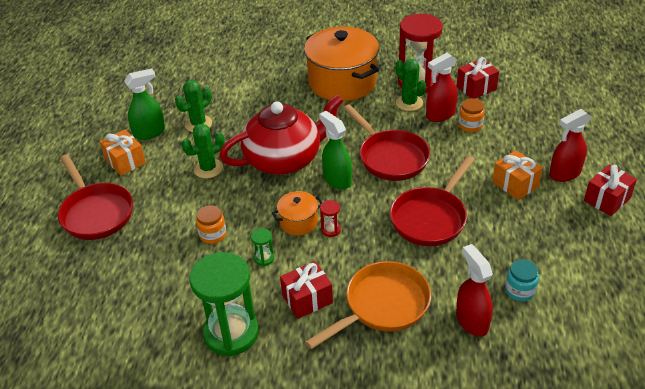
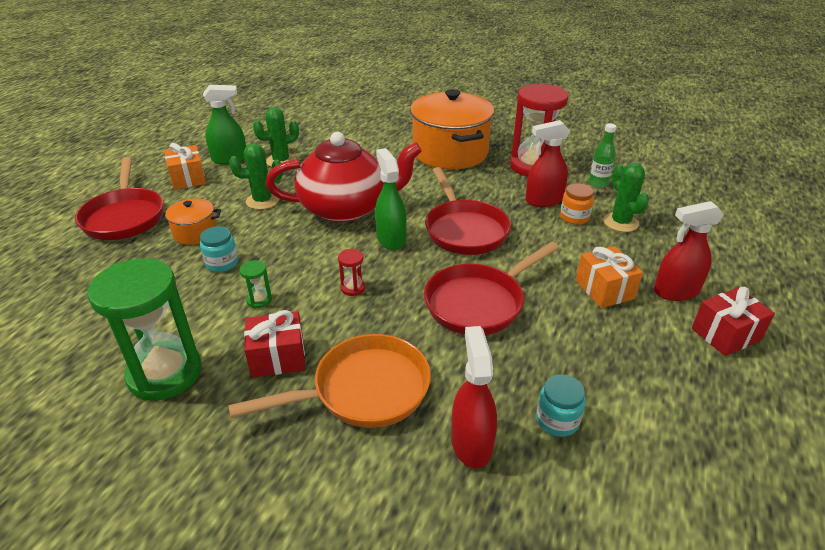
camera: 15 degrees right, 5 degrees down
(213, 235) = (222, 263): orange jar -> turquoise jar
(298, 222) = (322, 272): orange pot -> orange pot (195, 233)
(409, 103) = (513, 183): green cactus -> green cactus (620, 222)
(476, 88) = (598, 183): red gift -> green bottle

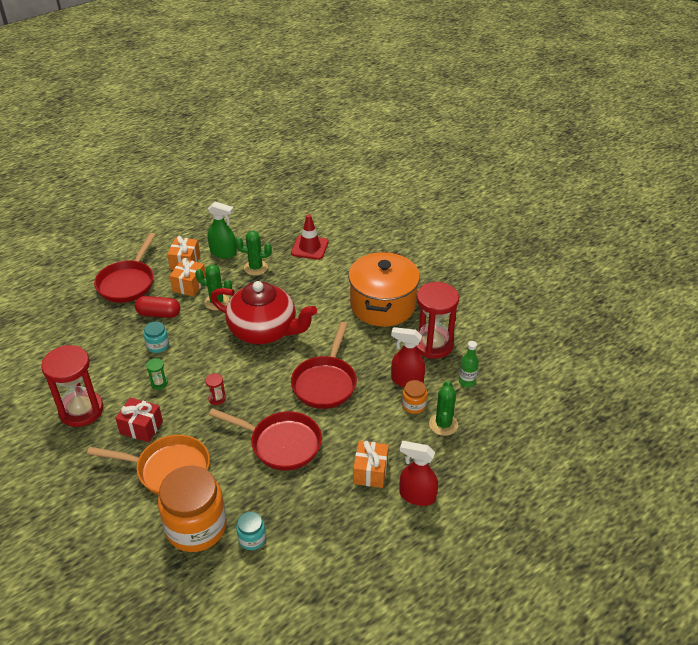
camera: 30 degrees right, 5 degrees up
(165, 373) = (81, 410): green hourglass -> red hourglass
(195, 233) = (159, 314): orange pot -> red capsule
(212, 196) = (189, 285): none -> orange gift
(326, 131) = (309, 247): none -> red traffic cone
(391, 239) = (271, 370): green spray bottle -> none
(471, 443) = (196, 527): red spray bottle -> orange jar
(479, 303) = (281, 444): red pan -> red pan turned 150 degrees counterclockwise
(725, 334) = (413, 540): red gift -> none

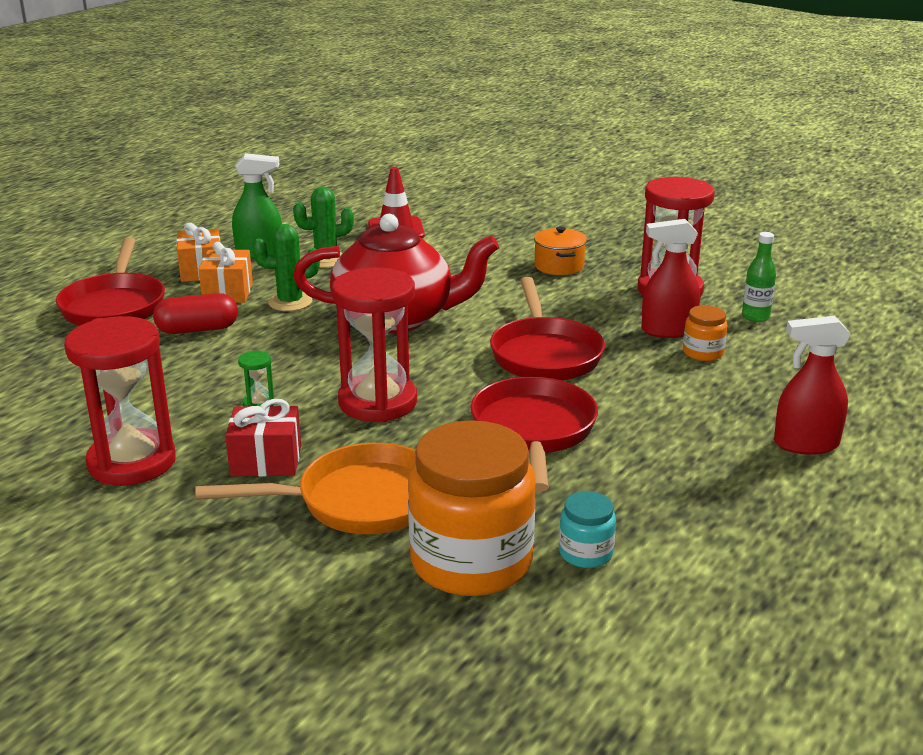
camera: 20 degrees left, 15 degrees down
(158, 345) = (223, 363): turquoise jar -> none
(217, 398) = (378, 402): red hourglass -> red hourglass, size x2.49
(281, 444) = (534, 431): red pan -> red pan turned 90 degrees counterclockwise
(370, 472) = (707, 433): orange gift -> none
(382, 305) = (559, 266): orange pot -> orange pot, size x0.46
(443, 424) = (766, 363): green cactus -> none

